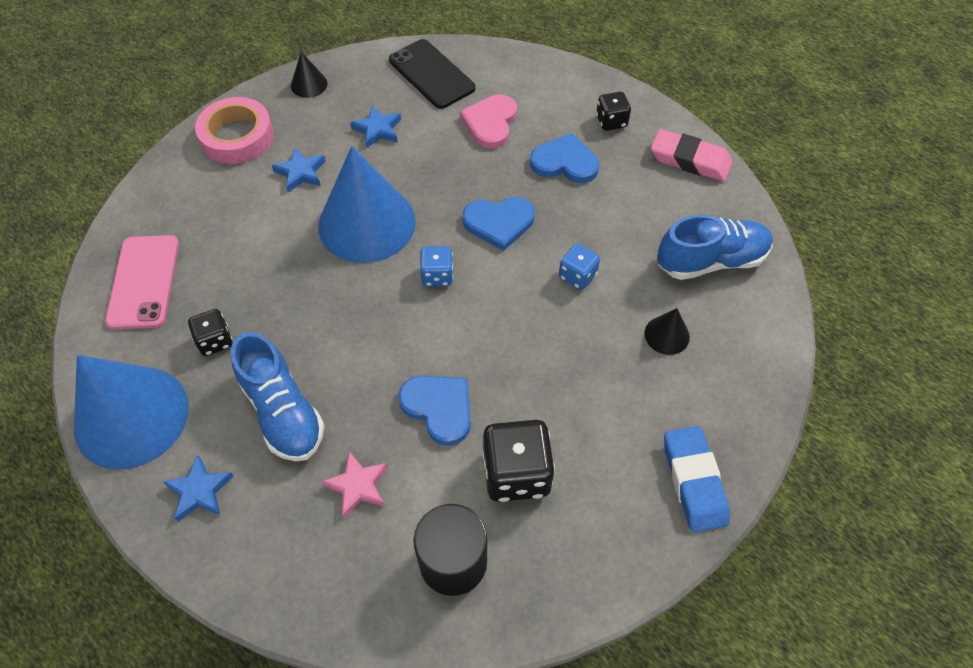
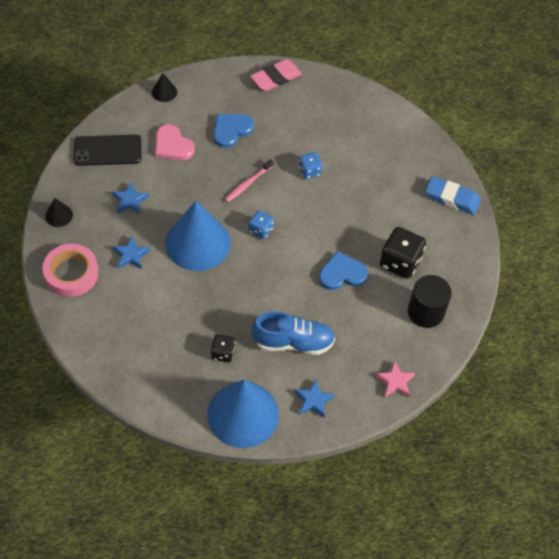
camera: 60 degrees left, 0 degrees up
(144, 282) = (151, 371): pink phone -> none
(358, 486) = (360, 330): pink star -> pink star (395, 382)
(499, 223) = (248, 183): blue heart -> pink toothbrush
(611, 121) = (220, 92): black dice -> none
(667, 335) = (372, 158): black cone -> black cone (164, 92)
(711, 261) = (344, 113): blue shoe -> none

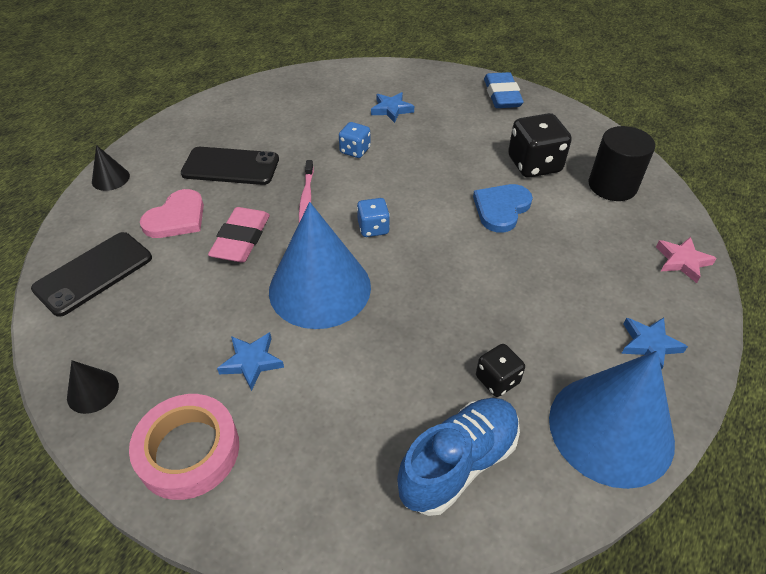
camera: 40 degrees left, 10 degrees down
(130, 200) = (182, 304): blue star -> blue star (391, 109)
(172, 145) = (177, 218): pink heart -> pink heart turned 60 degrees counterclockwise
(231, 130) = (230, 166): blue heart -> black phone
(276, 78) = (227, 103): pink eraser -> pink eraser (241, 239)
(293, 342) = (548, 304): blue shoe -> blue shoe (458, 463)
(452, 198) = (502, 95): blue eraser -> blue eraser turned 75 degrees counterclockwise

